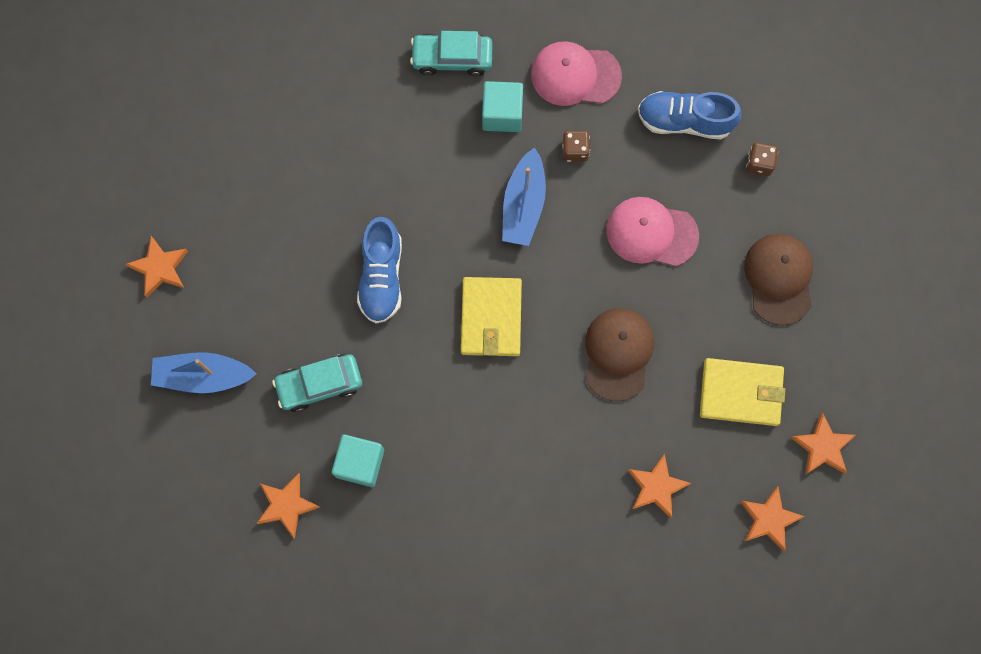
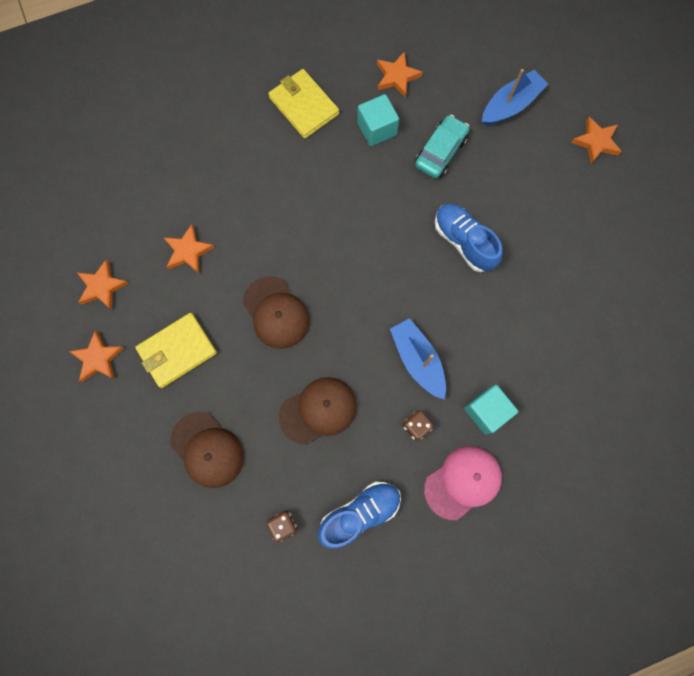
camera: 140 degrees right, 0 degrees up
(452, 58) = (554, 422): turquoise car -> none
(491, 318) = (374, 271): yellow wallet -> yellow wallet (304, 106)
(651, 233) = (318, 410): pink cap -> brown cap

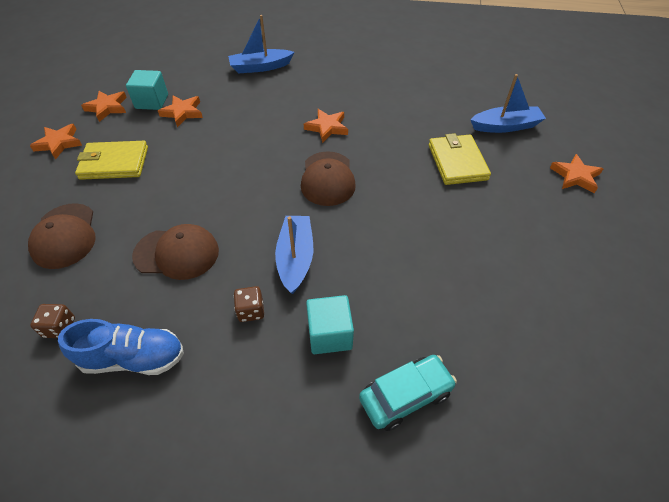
camera: 30 degrees right, 25 degrees down
(217, 140) = (260, 67): none -> blue boat
(276, 313) = (208, 172): brown cap -> brown cap (327, 178)
(304, 106) = (337, 72): yellow wallet -> yellow wallet (457, 162)
(377, 129) = (382, 101): turquoise cube -> turquoise cube (152, 101)
(397, 77) = (420, 80): orange star -> orange star (327, 127)
(440, 152) = (424, 131): turquoise car -> turquoise car (405, 396)
(463, 241) = (403, 193): blue shoe -> none
(463, 482) = (255, 388): pink cap -> none

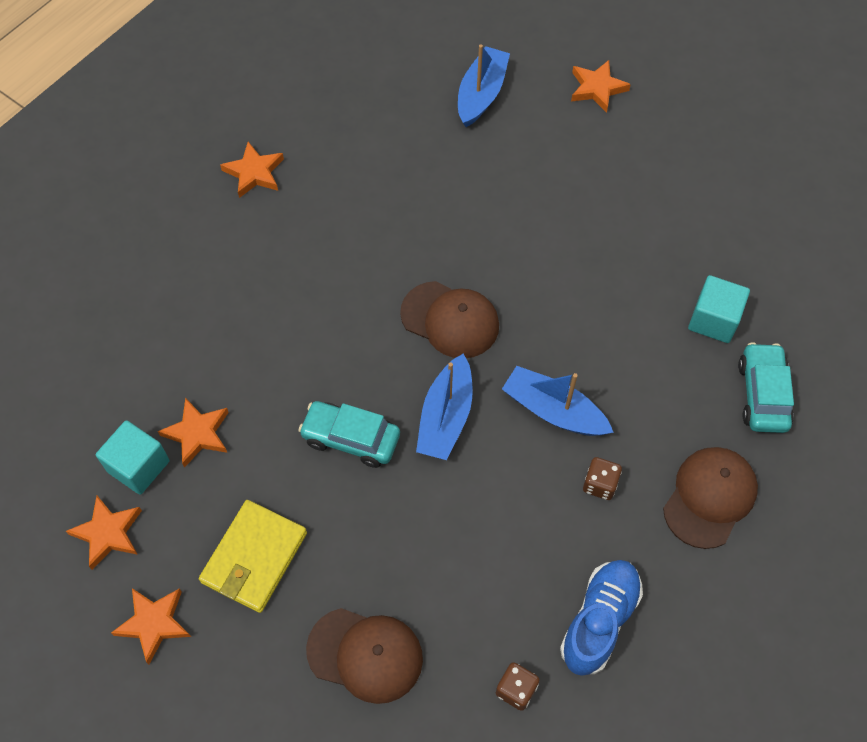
camera: 60 degrees left, 10 degrees up
(177, 253) = (474, 531): brown cap -> brown cap (709, 497)
(213, 170) = (351, 438): none -> turquoise car
(260, 67) = (158, 291): blue boat -> blue boat (446, 417)
(327, 127) = (355, 274): orange star -> orange star (254, 173)
(329, 334) = (667, 424): turquoise cube -> turquoise cube (713, 320)
(457, 162) = (507, 177): yellow wallet -> none

